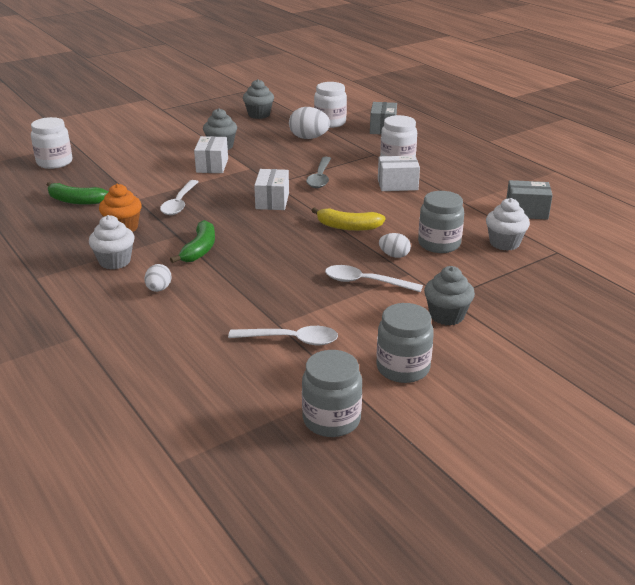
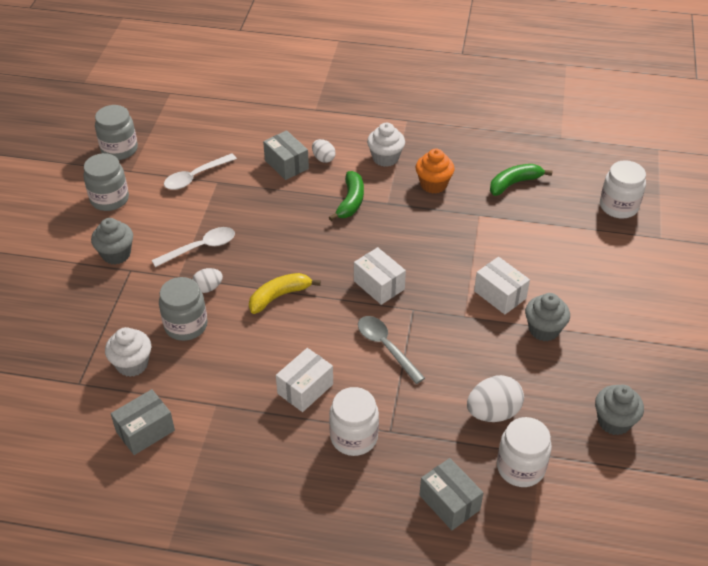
camera: 135 degrees right, 15 degrees up
(179, 203) = (441, 232): white spoon -> none
(196, 302) = (286, 164): none -> grey box
(200, 249) = (350, 201): green banana -> green banana turned 135 degrees counterclockwise

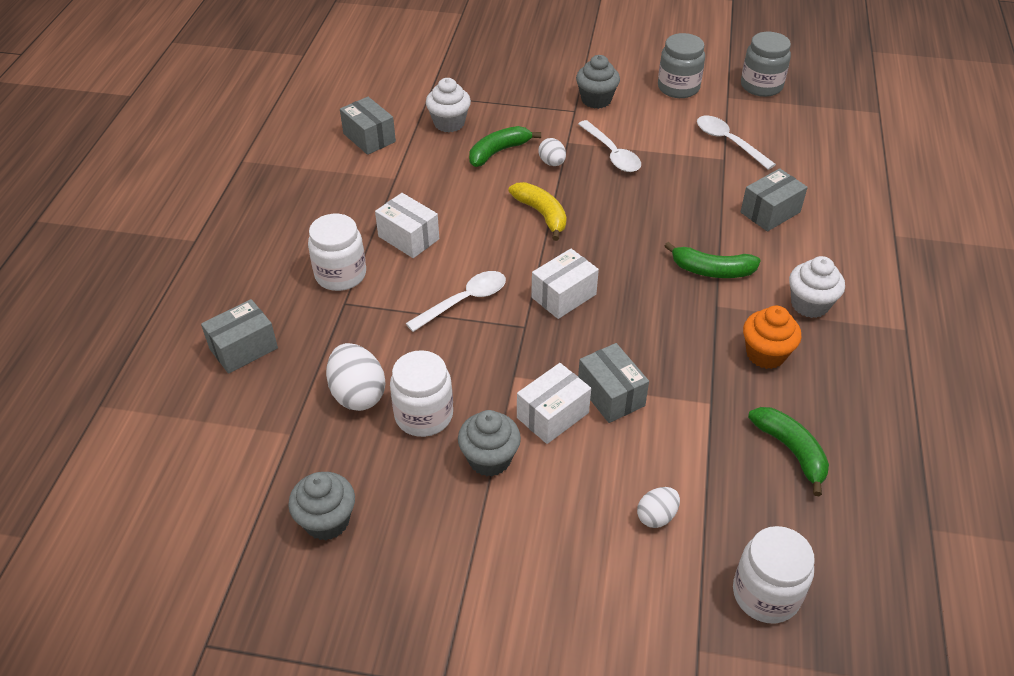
camera: 90 degrees right, 0 degrees up
(186, 325) = (498, 152): grey jar -> green banana
(323, 158) = (791, 244): white egg -> white egg (656, 516)
(386, 347) = (464, 301): grey spoon -> white spoon
(477, 263) = (611, 395): none -> grey box
(520, 467) = (275, 414): white jar -> white jar (424, 415)

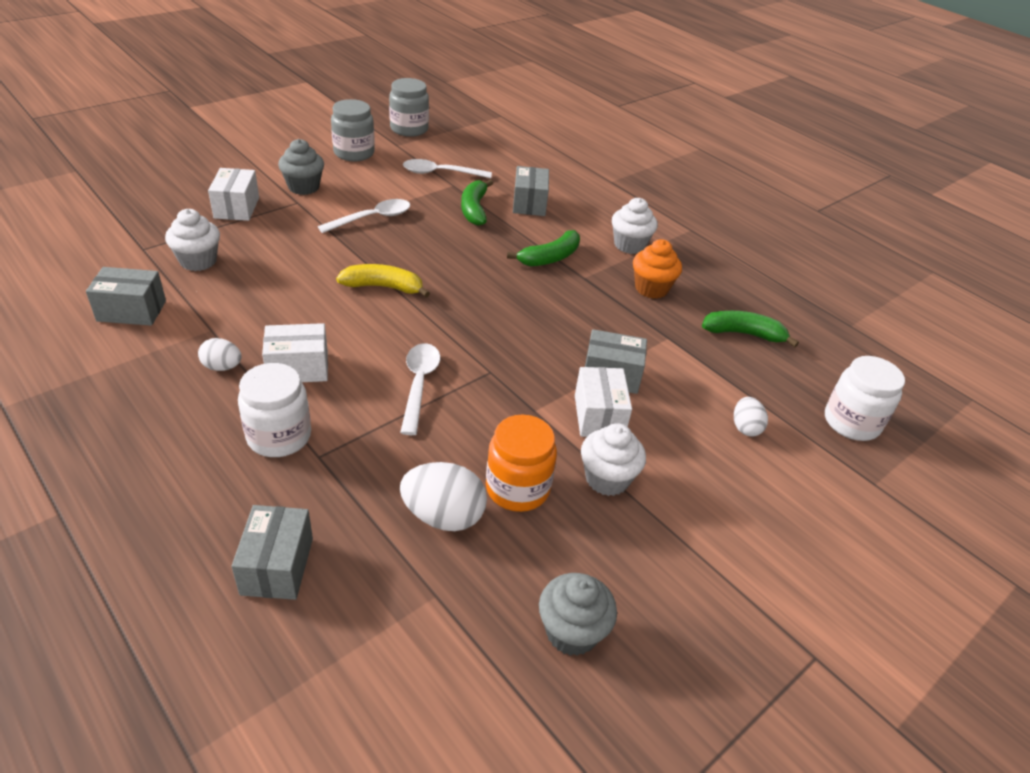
camera: 55 degrees left, 5 degrees down
(424, 415) = (517, 488): white jar -> orange jar
(489, 459) = (607, 479): grey cupcake -> white cupcake
(498, 152) = (278, 261): green banana -> green banana (474, 209)
(552, 163) = (335, 247): white egg -> white egg (222, 367)
(563, 296) = (484, 333): white box -> white box (236, 208)
(612, 153) = (372, 218): white spoon -> white spoon turned 45 degrees counterclockwise

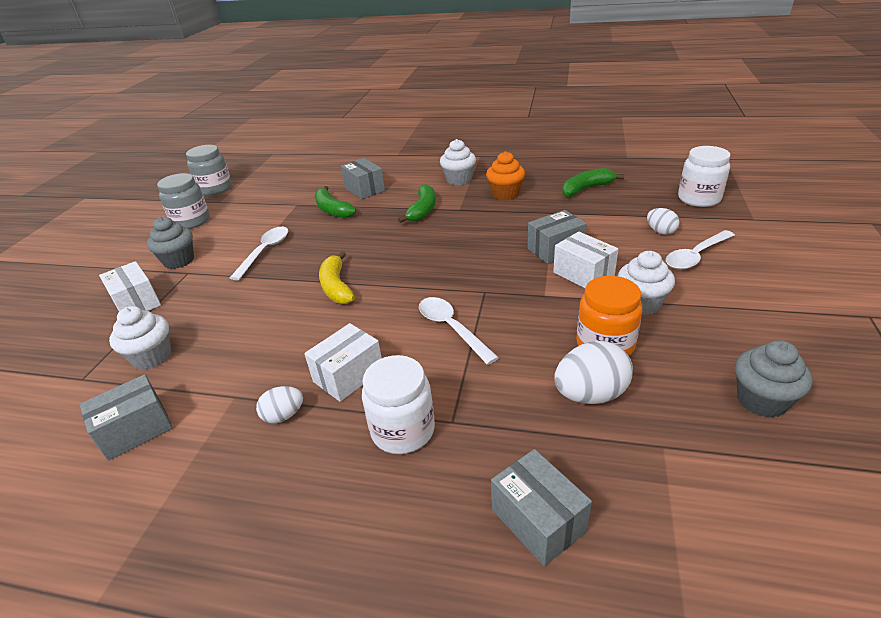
camera: 30 degrees left, 5 degrees down
(383, 287) = (336, 287): yellow banana -> yellow banana turned 75 degrees counterclockwise
(440, 173) = (277, 202): white spoon -> white spoon (695, 256)

